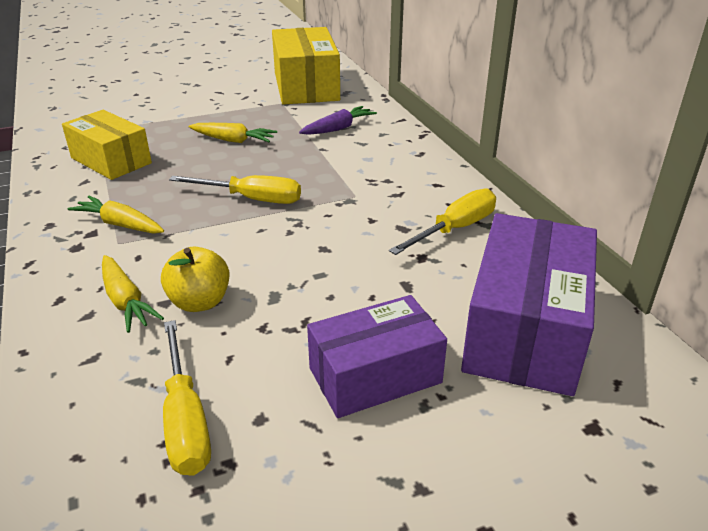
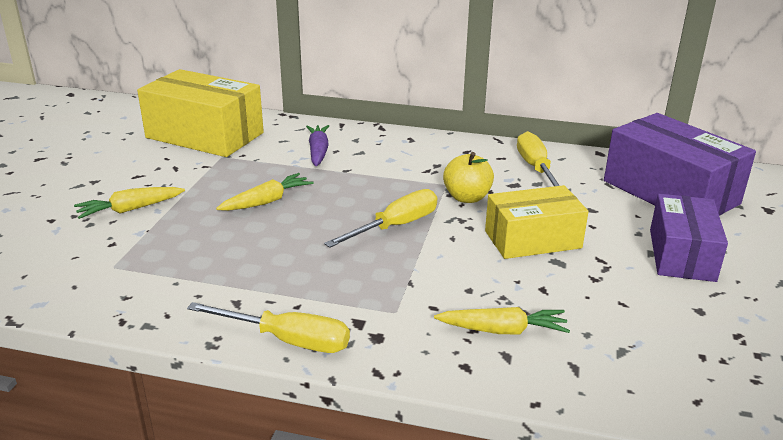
camera: 55 degrees left, 5 degrees down
(111, 160) = (210, 275): yellow box -> yellow box (532, 239)
(120, 224) = (361, 302): yellow carrot -> yellow carrot (129, 209)
(185, 420) = (683, 341): yellow screwdriver -> yellow screwdriver (287, 340)
(199, 302) = (537, 295): yellow apple -> yellow apple (467, 197)

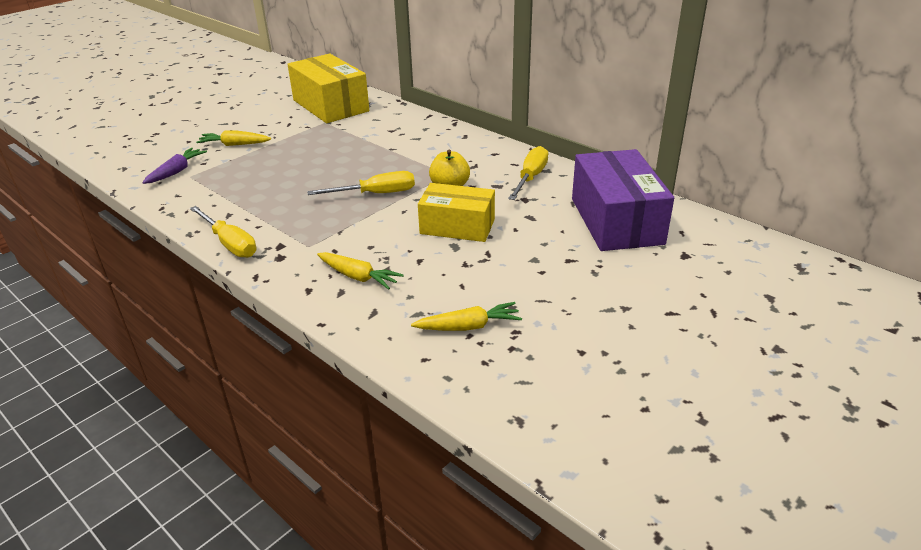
camera: 30 degrees right, 5 degrees up
(267, 201) = (317, 158): yellow carrot -> yellow carrot (469, 326)
(318, 151) = (389, 132): purple carrot -> purple carrot (176, 171)
(681, 255) = (555, 267): purple box -> none

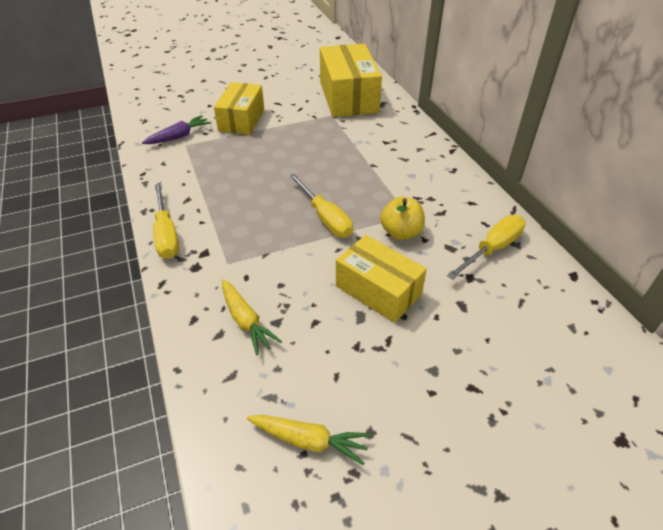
camera: 25 degrees right, 10 degrees up
(234, 145) = (241, 120): yellow carrot -> yellow box
(376, 194) = (325, 218): yellow screwdriver -> yellow screwdriver turned 45 degrees clockwise
(616, 221) = (559, 349): purple box -> none

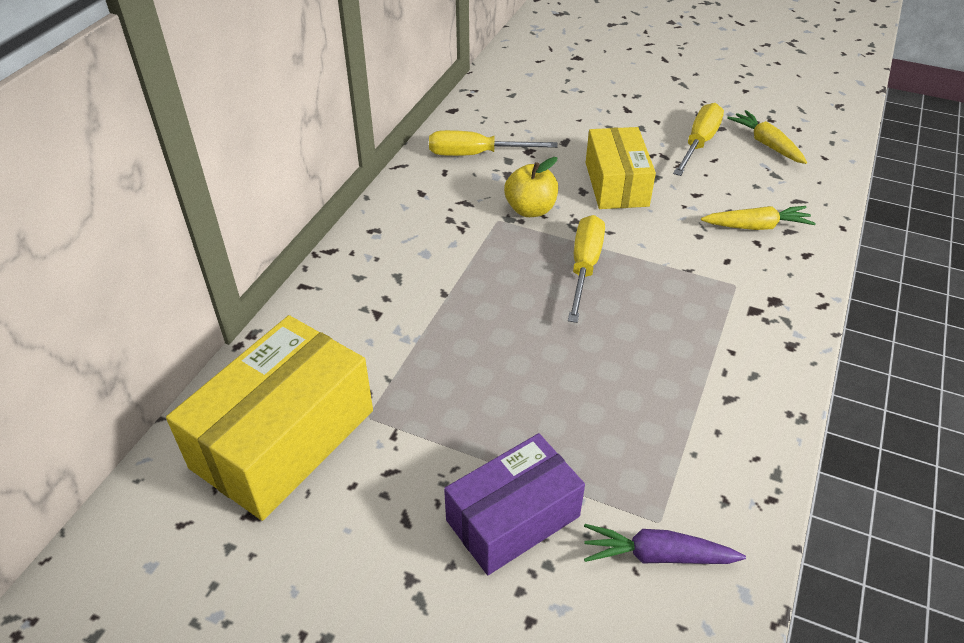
camera: 135 degrees left, 0 degrees up
(166, 234) = (787, 360): yellow screwdriver -> yellow screwdriver (699, 143)
(241, 120) = (513, 518): yellow box -> purple box
(246, 321) = (757, 226): yellow carrot -> yellow carrot turned 75 degrees clockwise

